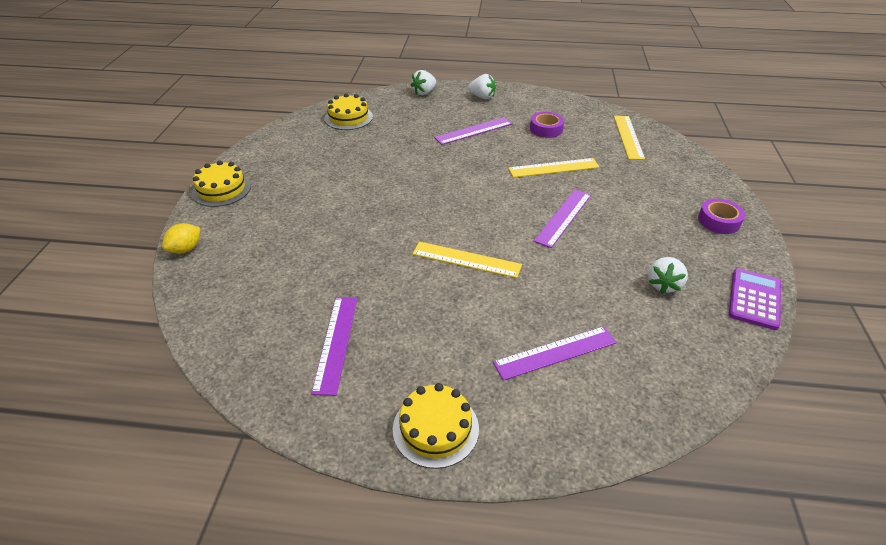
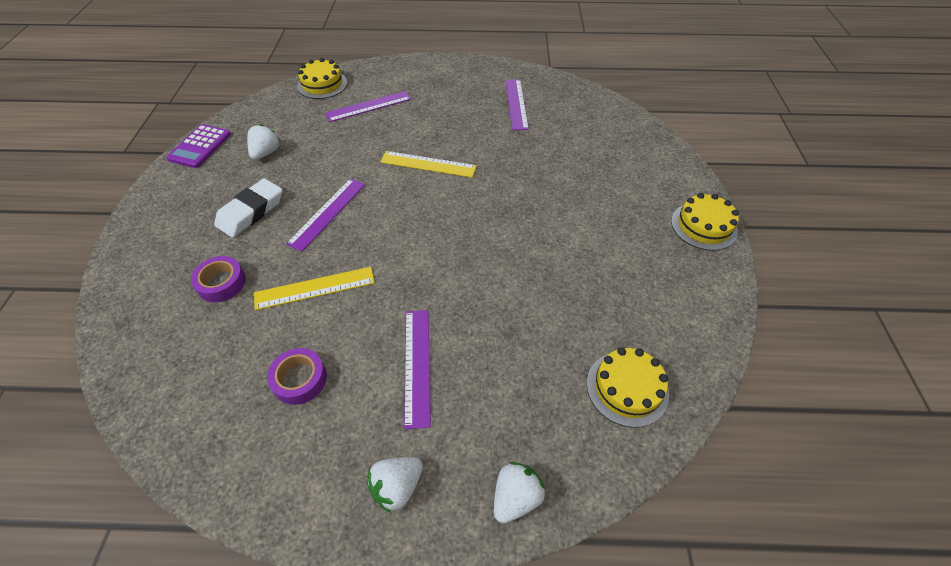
camera: 175 degrees right, 10 degrees up
(186, 249) = (677, 159): yellow lemon -> none
(435, 428) = (445, 71): yellow cake -> yellow cake (322, 84)
(473, 131) = (417, 365): purple ruler -> purple ruler turned 60 degrees counterclockwise
(482, 97) = (397, 486): white strawberry -> white strawberry turned 60 degrees counterclockwise
(628, 137) = (175, 367): yellow ruler -> none
(639, 222) = (251, 212): none -> white eraser
(719, 221) = (165, 219): purple tape -> purple tape (221, 283)

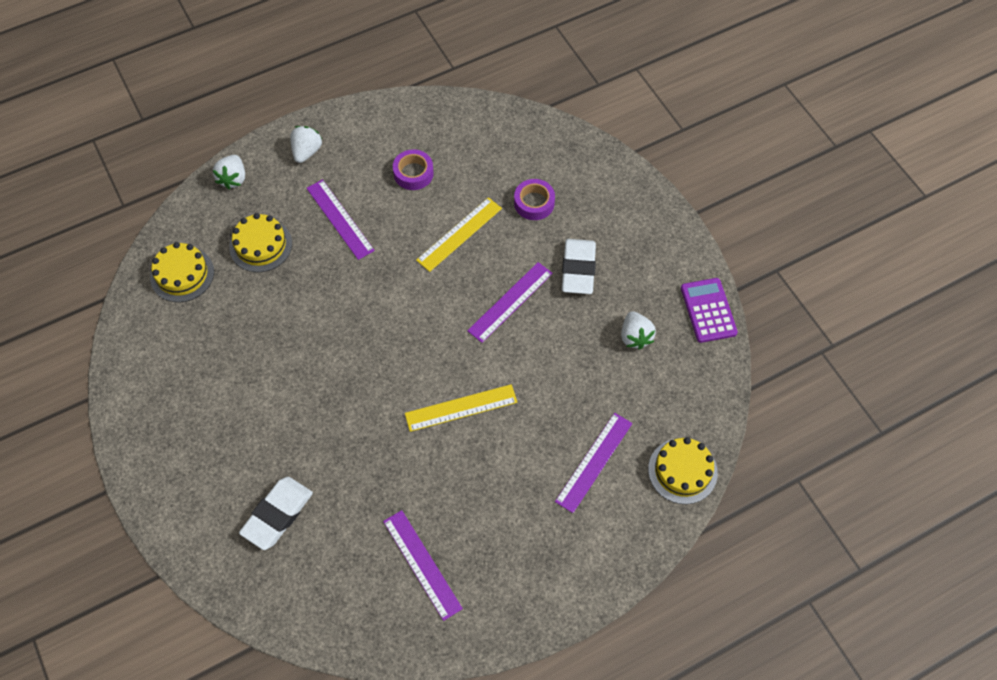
camera: 150 degrees right, 10 degrees up
(327, 213) = (510, 302): purple ruler -> purple ruler turned 45 degrees clockwise
(602, 159) = (277, 515): none -> white eraser
(703, 226) = (147, 466): yellow cake -> yellow cake (261, 245)

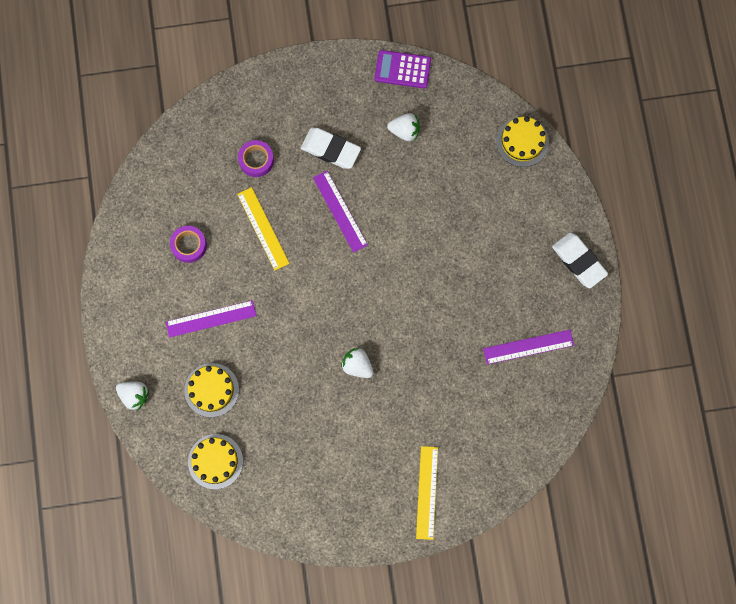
camera: 70 degrees left, 15 degrees up
(277, 515) = (455, 439): white eraser -> white eraser (579, 261)
(307, 151) = (130, 326): white strawberry -> white strawberry (357, 366)
(461, 408) = (417, 279): yellow ruler -> yellow ruler (427, 492)
(594, 462) = (493, 200): purple ruler -> none

